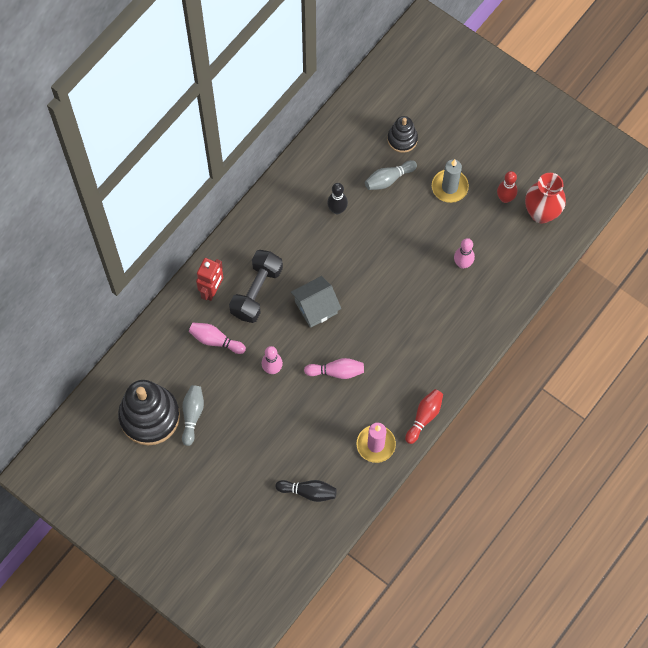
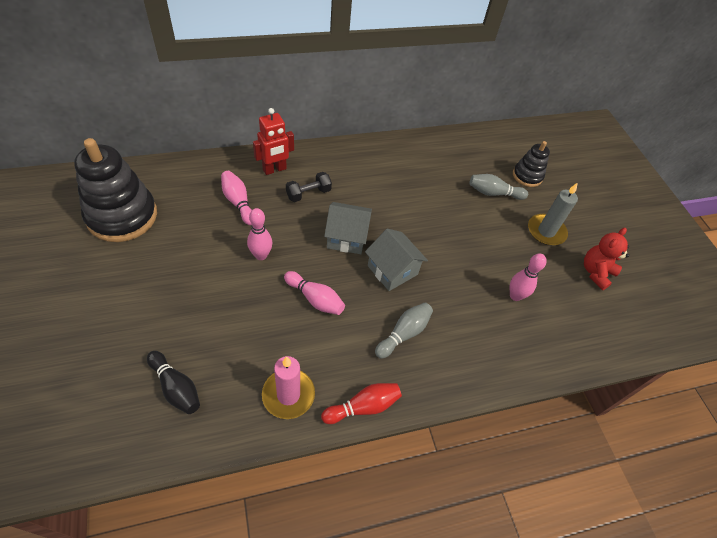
camera: 30 degrees right, 15 degrees down
(192, 415) = (155, 240): grey bowling pin -> grey bowling pin (404, 333)
(256, 292) = (308, 193): black dumbbell -> black dumbbell, size x0.58
(337, 209) = (430, 185): black bowling pin -> none
(368, 309) = (392, 270): none -> grey house
(505, 198) = (596, 272): red bowling pin -> red teddy bear
(541, 213) = (627, 307): red vase -> none

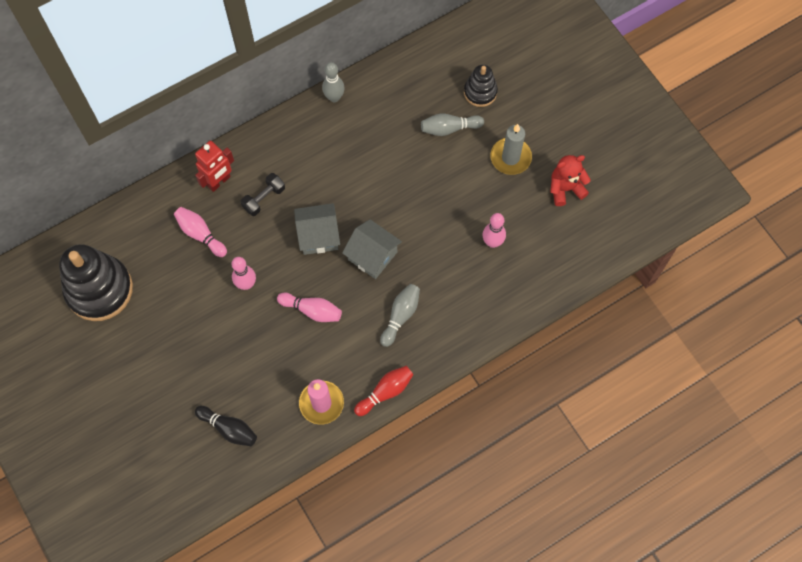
camera: 10 degrees left, 15 degrees up
(398, 143) = (334, 97): none -> grey bowling pin
(596, 272) = (565, 189): red teddy bear -> red teddy bear turned 45 degrees clockwise

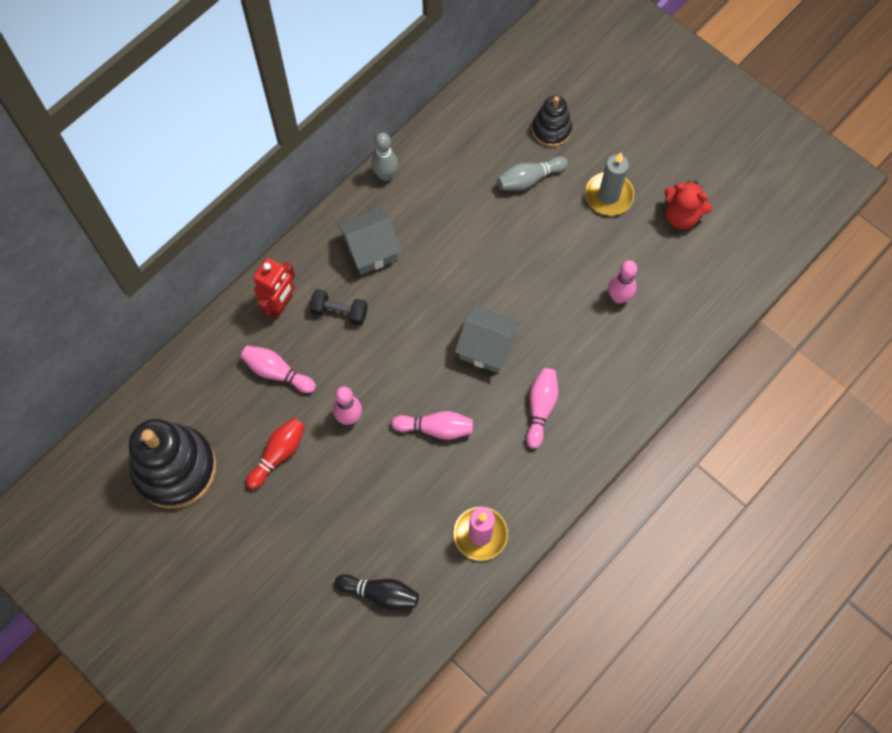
camera: 15 degrees left, 0 degrees up
(264, 198) = (339, 312): black dumbbell -> black dumbbell turned 75 degrees clockwise
(318, 235) = (416, 339): grey house -> grey house (371, 250)
(385, 392) = (550, 501): red bowling pin -> red bowling pin (278, 454)
(400, 316) = (540, 408): grey bowling pin -> pink bowling pin
(565, 189) = (681, 216): red teddy bear -> red teddy bear turned 120 degrees counterclockwise

